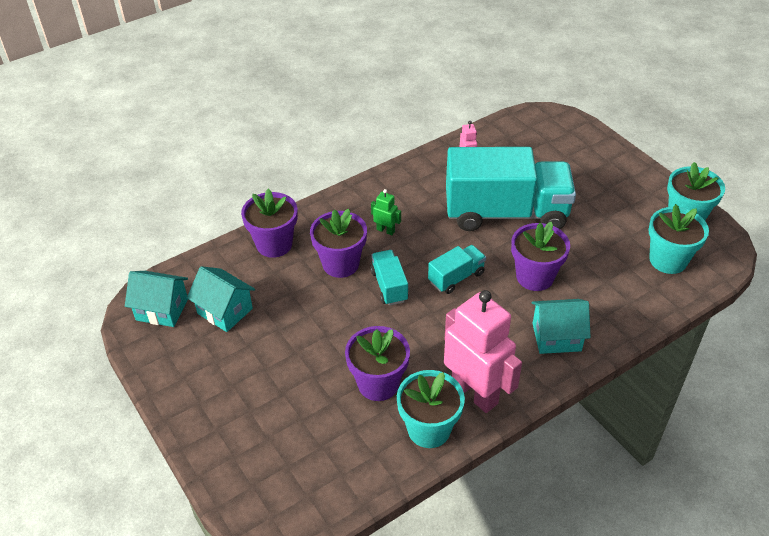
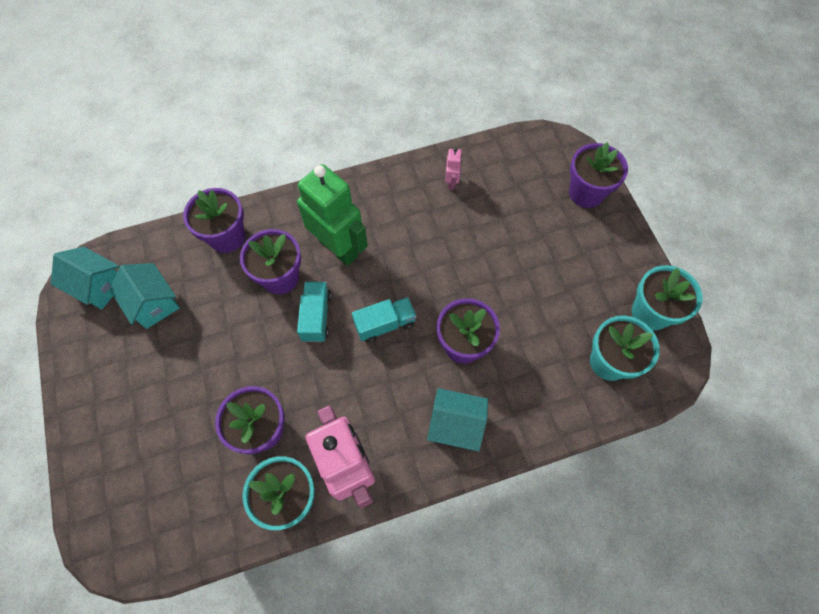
camera: 15 degrees right, 20 degrees up
(385, 230) = (338, 248): green robot -> green robot, size x2.35
(505, 213) = (465, 257): turquoise truck -> none
(589, 146) = (586, 193): none -> purple flower pot

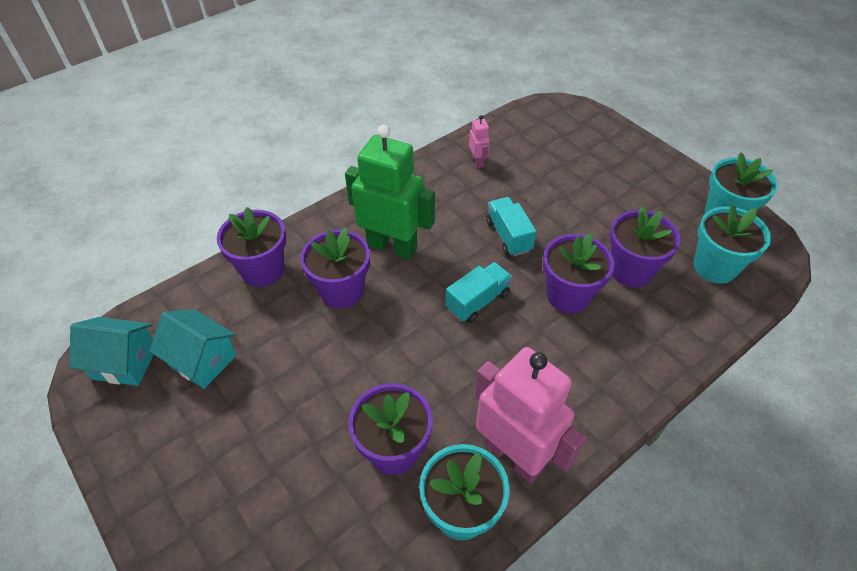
camera: 20 degrees left, 15 degrees down
(316, 317) = (400, 316): turquoise truck -> turquoise truck (508, 236)
(455, 425) = (603, 372): turquoise house -> none
(586, 193) = (607, 138): purple flower pot -> purple flower pot (630, 270)

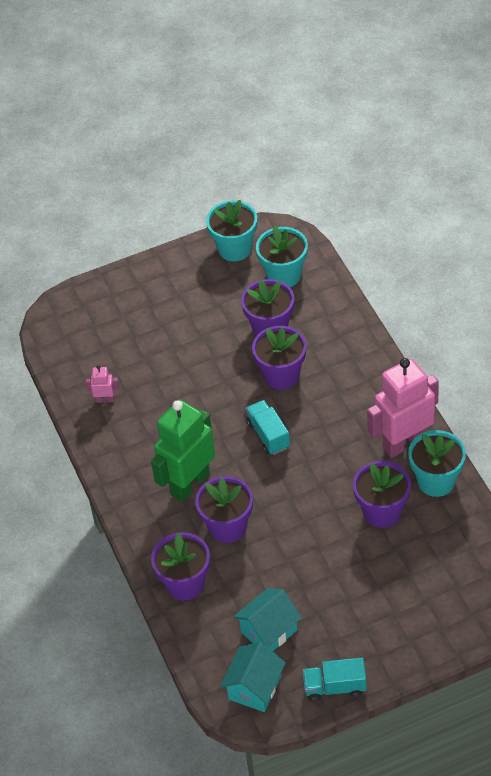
camera: 70 degrees left, 0 degrees up
(508, 236) = (206, 398): turquoise truck -> turquoise truck (335, 687)

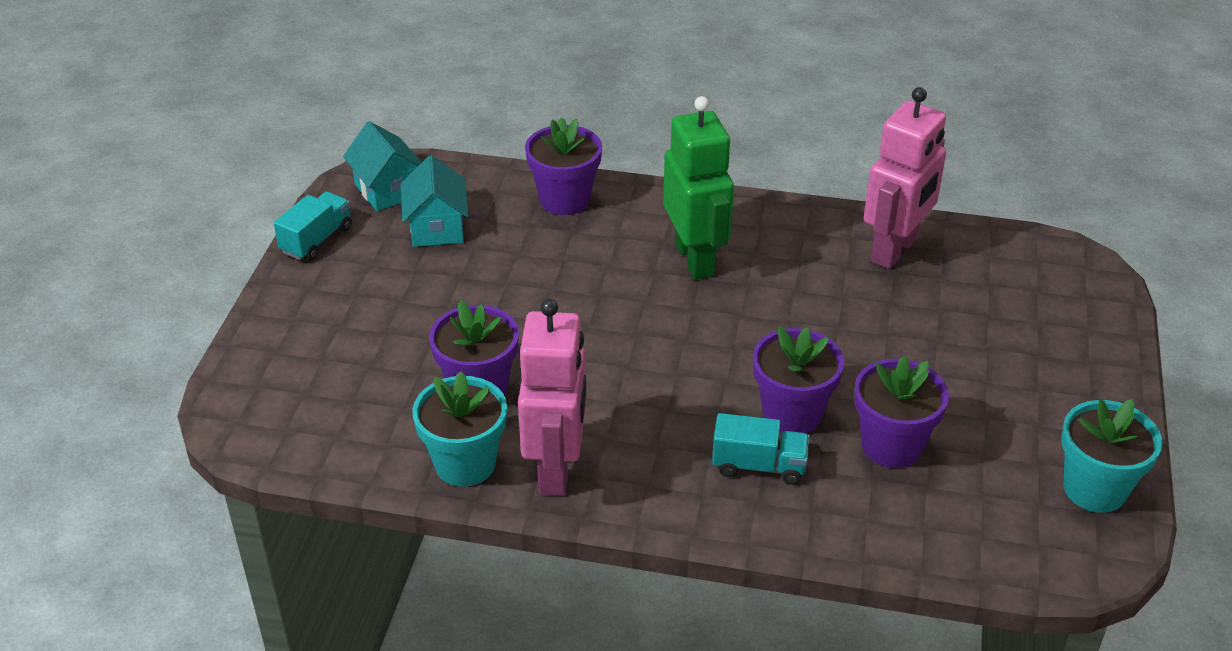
camera: 120 degrees right, 10 degrees down
(105, 399) = (895, 250): pink robot -> pink robot, size x2.35
(227, 527) = (602, 260): purple flower pot -> none
(268, 435) = (702, 353): turquoise truck -> turquoise truck (759, 466)
(284, 275) = (991, 514): turquoise flower pot -> none

